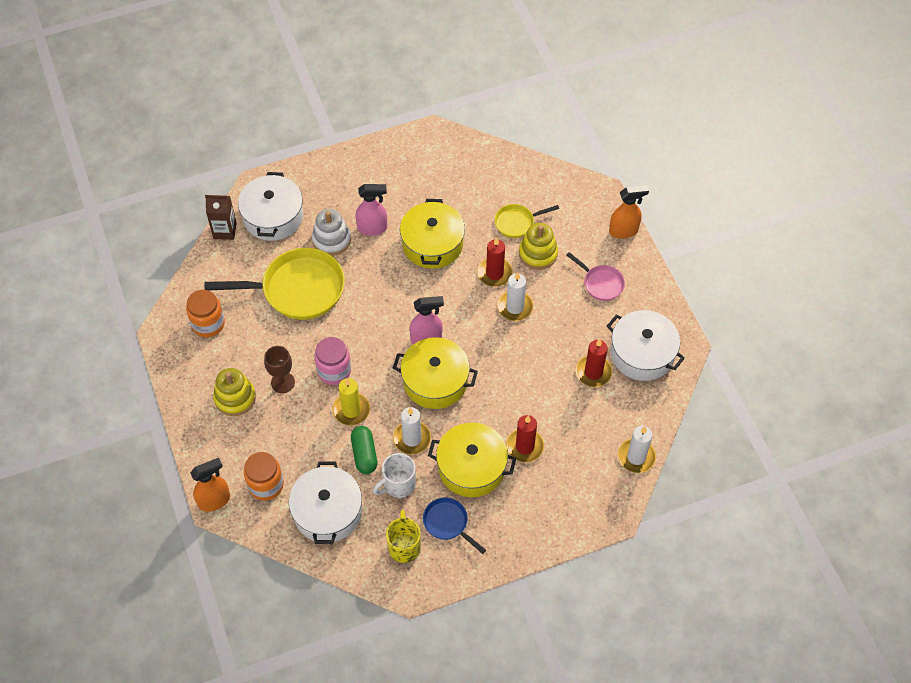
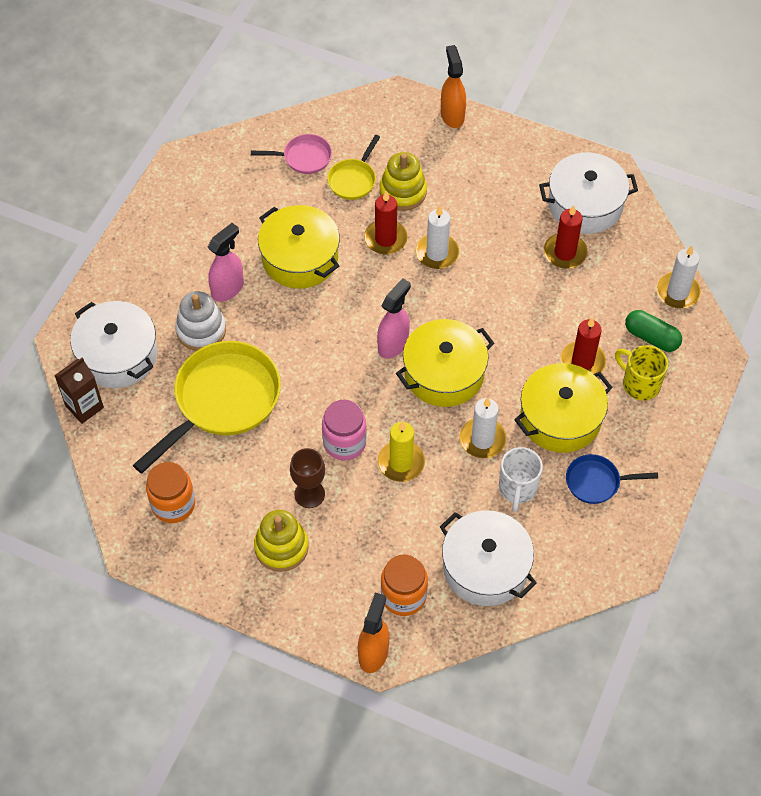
camera: 45 degrees left, 0 degrees up
(364, 454) = (458, 489): green capsule -> green capsule (651, 337)
(404, 546) = (584, 534): yellow mug -> yellow mug (639, 384)
(601, 283) = (485, 174): pink pan -> pink pan (304, 157)
(624, 231) = (452, 115): orange spray bottle -> orange spray bottle turned 45 degrees counterclockwise

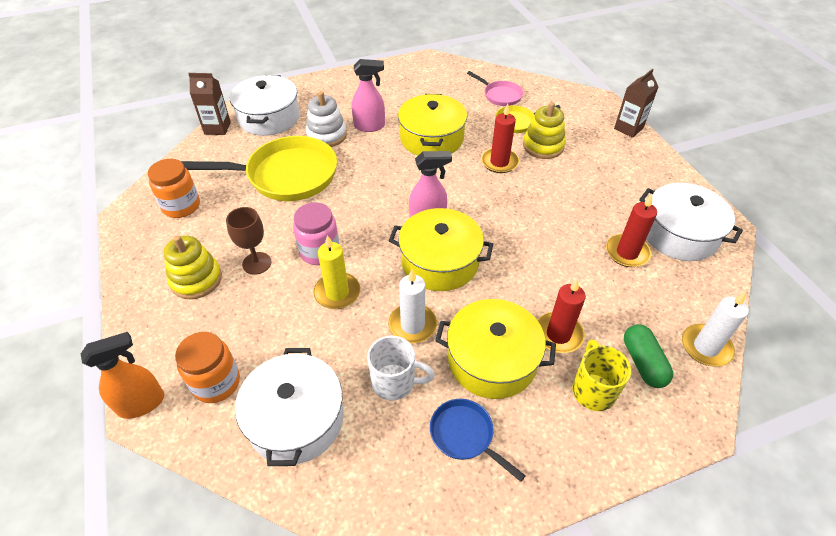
camera: 45 degrees right, 10 degrees down
(437, 253) = (525, 191): white candle -> none
(452, 115) = (628, 128): orange spray bottle -> brown carton
(517, 488) = (395, 382): white mug -> white mug turned 135 degrees counterclockwise

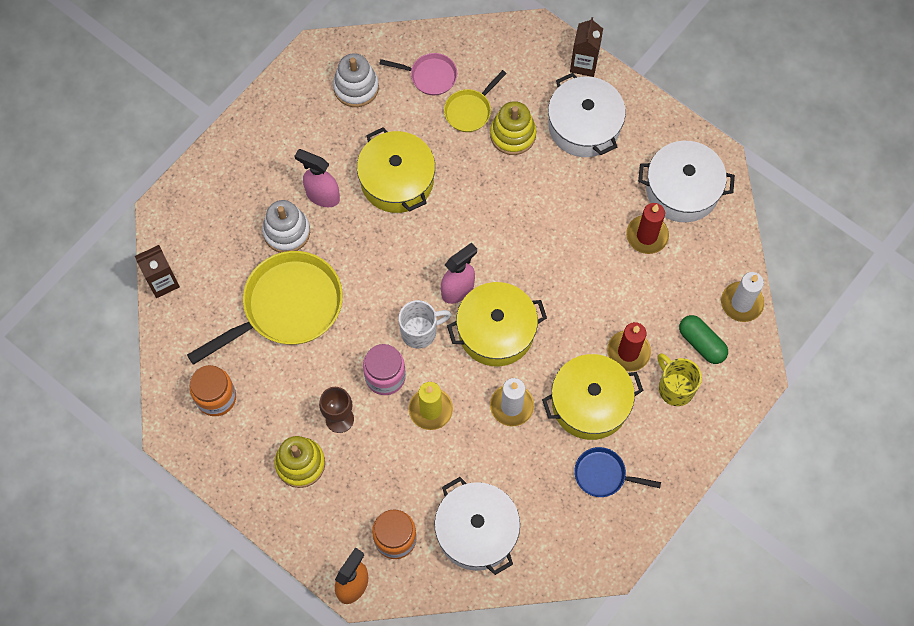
camera: 30 degrees left, 20 degrees up
(269, 117) = (205, 238): white pot -> white pot (584, 126)
(370, 126) = (322, 195): pink spray bottle -> pink spray bottle turned 120 degrees counterclockwise
(395, 382) = (529, 462): white mug -> white mug (420, 331)
(442, 83) = (356, 87): none -> white stacking toy
(499, 162) = (482, 180): red candle -> none

